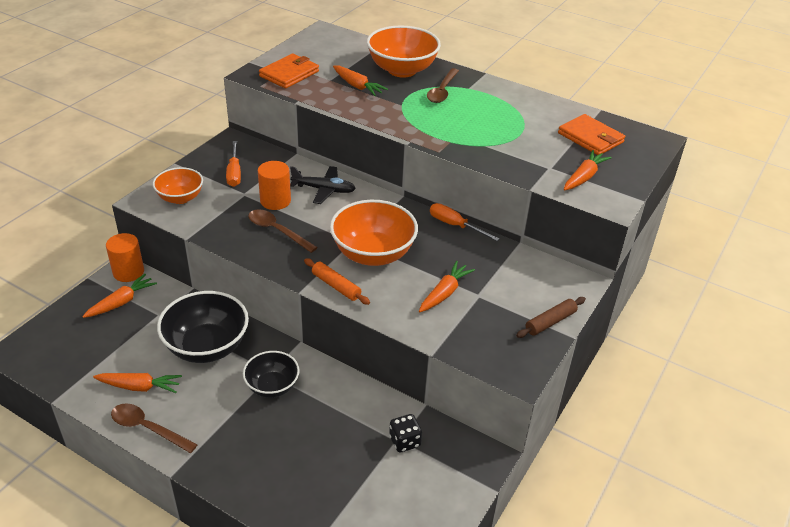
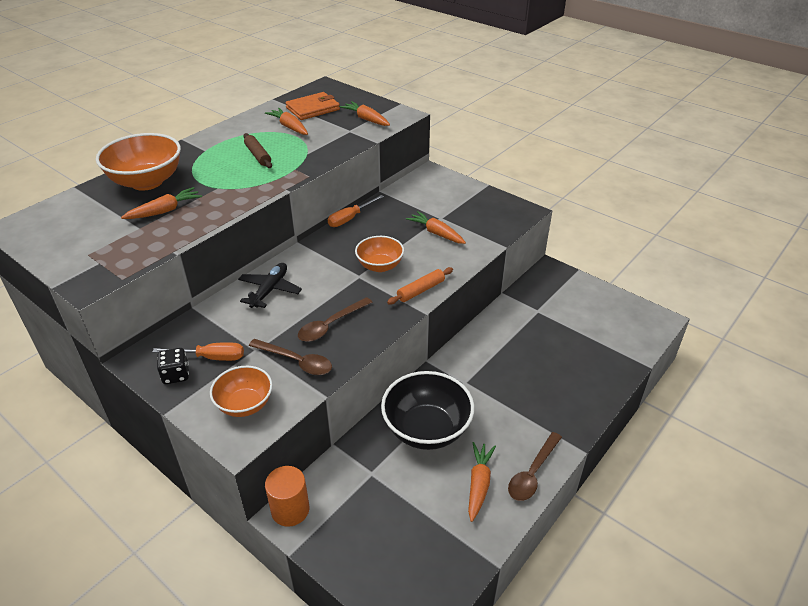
camera: 80 degrees left, 0 degrees up
(121, 302) = (344, 512): orange carrot -> orange carrot (289, 127)
(272, 386) = (481, 381): black bowl -> none
(275, 201) = (278, 325): orange cylinder -> none
(289, 74) = (106, 256): orange wallet -> none
(373, 254) = (380, 266): orange bowl -> orange bowl, size x0.61
(404, 441) = (539, 307): black dice -> black dice (176, 375)
(442, 91) = (203, 164): brown spoon -> brown spoon (296, 361)
(550, 322) = (472, 191): brown rolling pin -> brown rolling pin (258, 155)

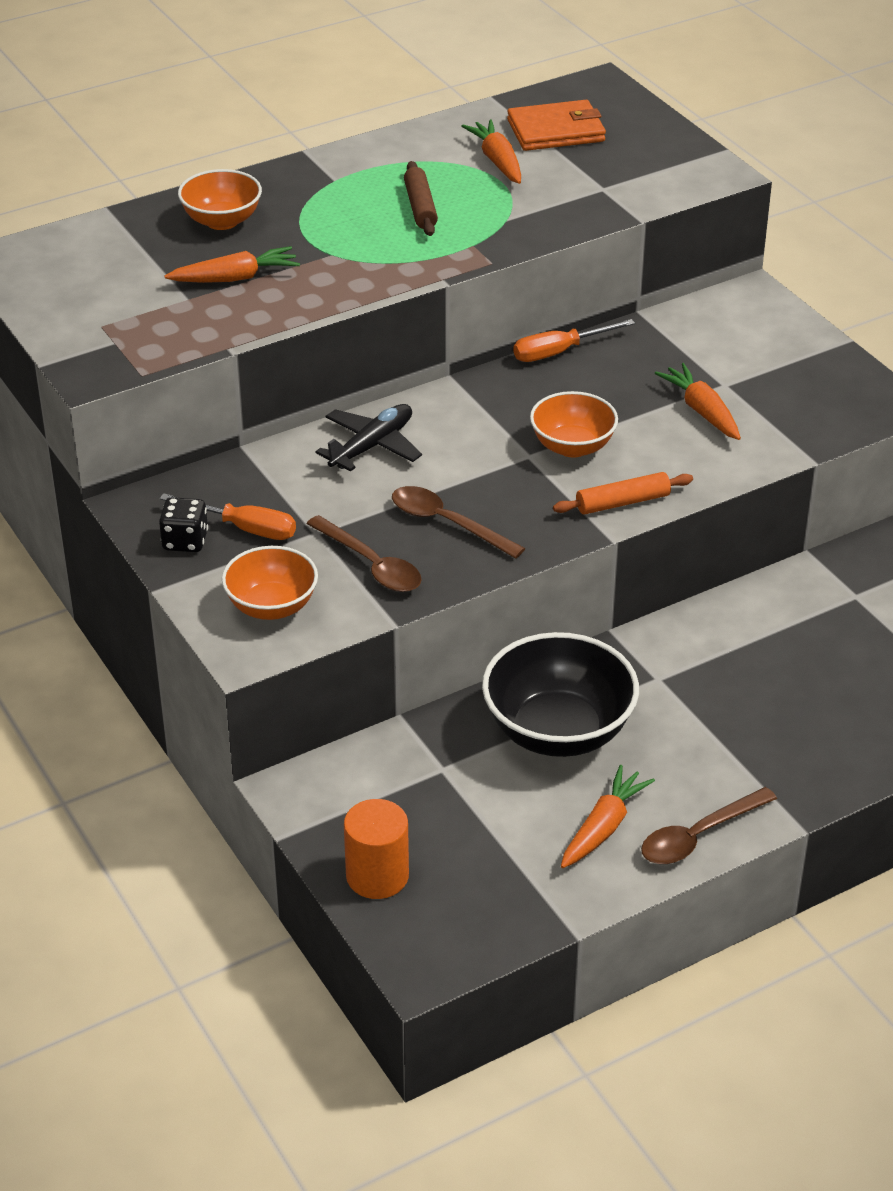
camera: 20 degrees right, 0 degrees up
(147, 182) = (222, 221): orange bowl -> orange bowl, size x0.61
(290, 509) = (300, 784): orange cylinder -> orange cylinder (377, 876)
(330, 325) = (447, 523): brown spoon -> brown spoon turned 60 degrees clockwise
(366, 119) = (644, 171): orange carrot -> none

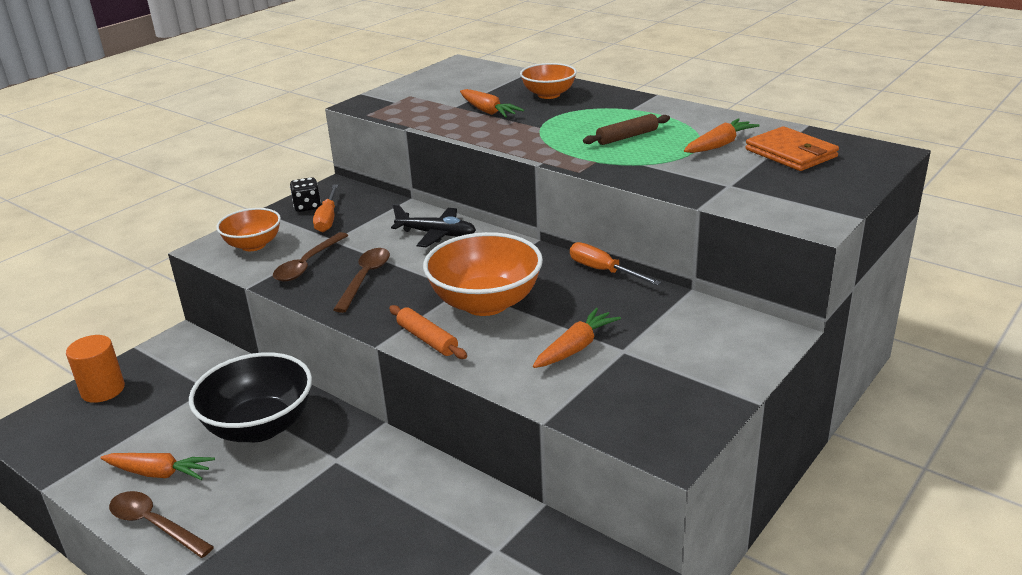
camera: 70 degrees right, 10 degrees down
(572, 446) = (485, 303): orange bowl -> orange bowl, size x1.65

